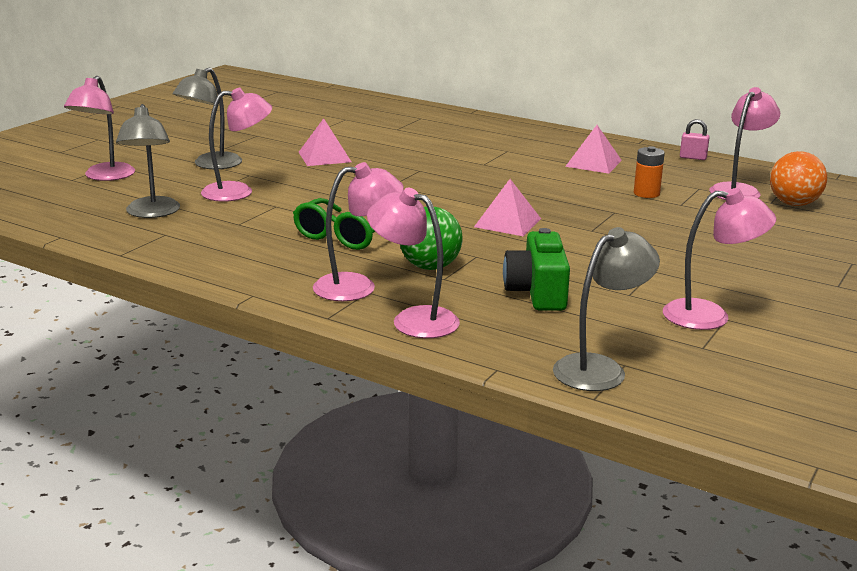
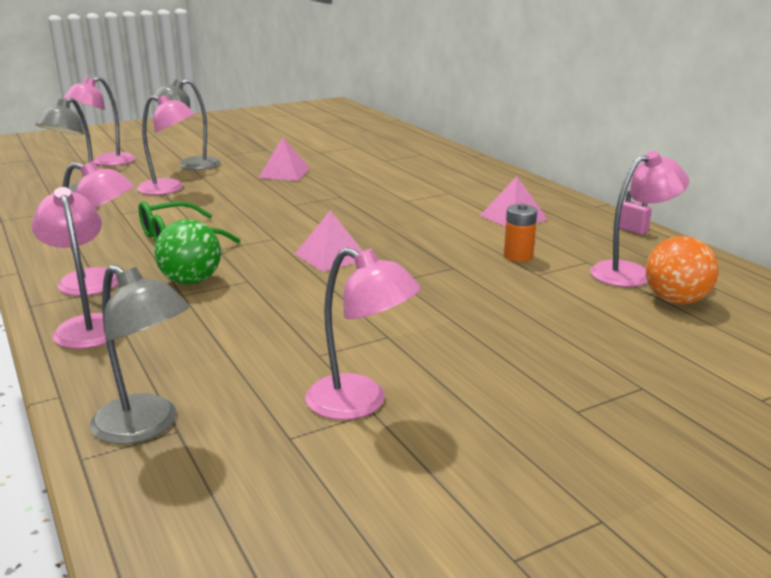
camera: 30 degrees right, 0 degrees up
(537, 292) = (236, 329): green camera -> none
(600, 368) = (146, 427): grey lamp -> grey lamp turned 45 degrees clockwise

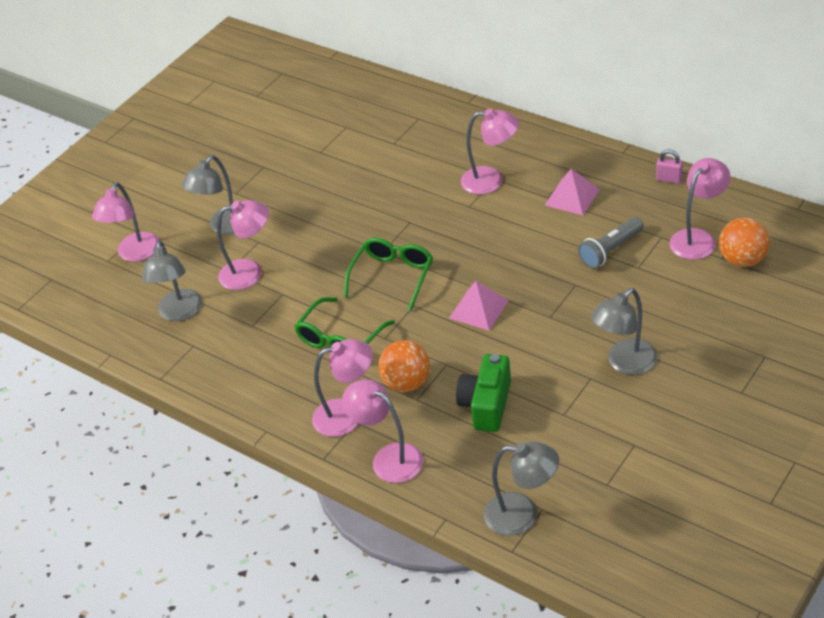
camera: 20 degrees left, 20 degrees up
(191, 281) = (407, 383): green ball -> orange ball
(245, 320) = (486, 404): none -> green camera
(281, 218) = (393, 276): none -> green glasses
(284, 173) = (325, 203): pink pyramid -> none
(360, 403) = (622, 442): pink lamp -> pink lamp (491, 180)
(443, 337) = (625, 363): none -> grey lamp
(518, 256) = (610, 250): orange battery -> grey flashlight

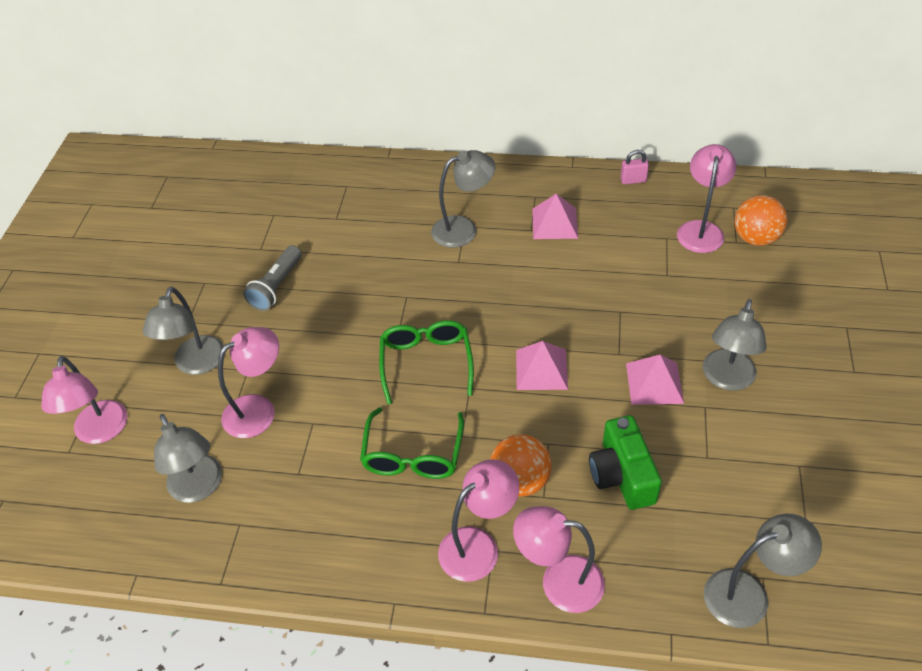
camera: 30 degrees left, 5 degrees up
(491, 180) = (463, 229): pink lamp -> grey lamp
(562, 347) = (654, 383): none -> pink pyramid
(610, 250) = (629, 266): grey flashlight -> grey flashlight (277, 286)

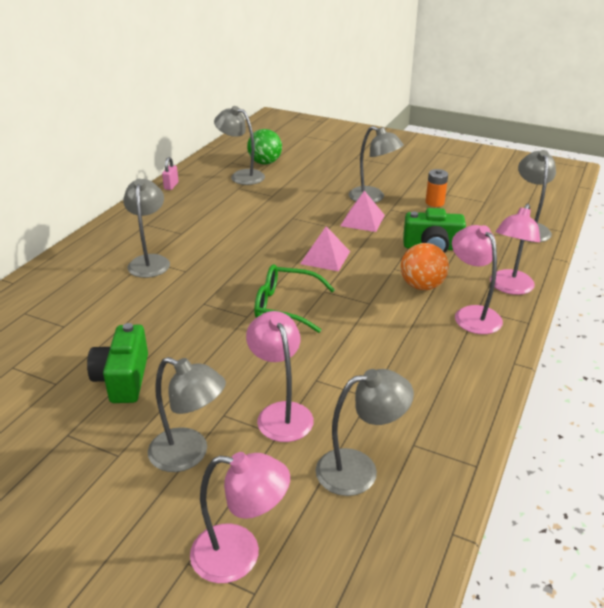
camera: 75 degrees left, 15 degrees down
(277, 286) = (123, 379): grey flashlight -> green camera
(413, 455) = (378, 329): green glasses -> none
(554, 223) = (184, 222): pink pyramid -> none
(701, 229) = (241, 176): pink lamp -> grey lamp
(755, 238) = (265, 163): orange ball -> green ball
(758, 455) = (434, 202): none -> orange battery

